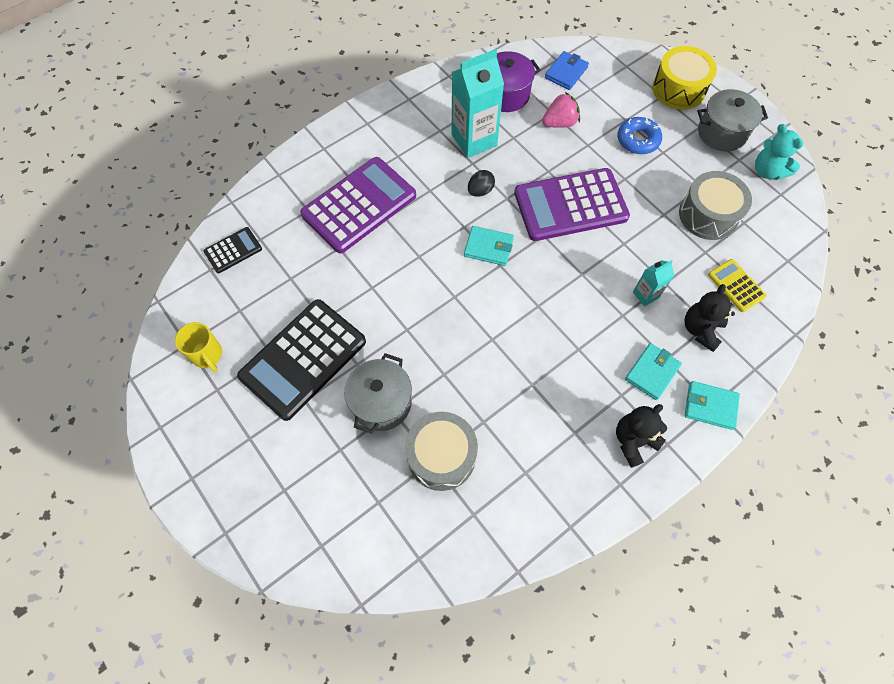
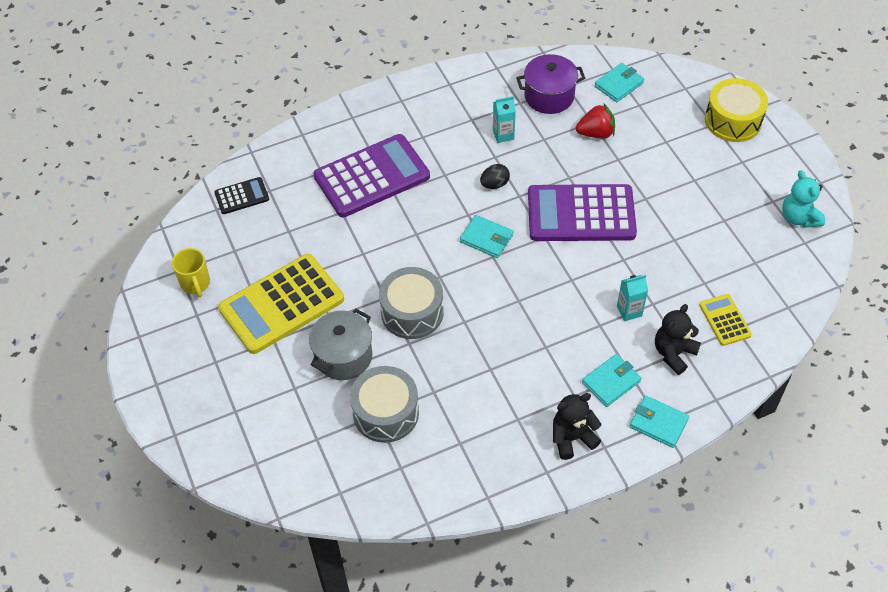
camera: 15 degrees right, 10 degrees down
(303, 359) = (281, 304): black calculator -> yellow calculator
(474, 140) = (503, 135): turquoise carton -> turquoise carton, size x0.50
(559, 123) = (596, 133): pink strawberry -> red strawberry
(566, 73) = (619, 85): blue wallet -> turquoise wallet
(638, 140) = (672, 163): blue donut -> none
(708, 215) = (720, 249): grey drum -> grey drum (412, 312)
(721, 133) = (763, 172): grey pot -> none

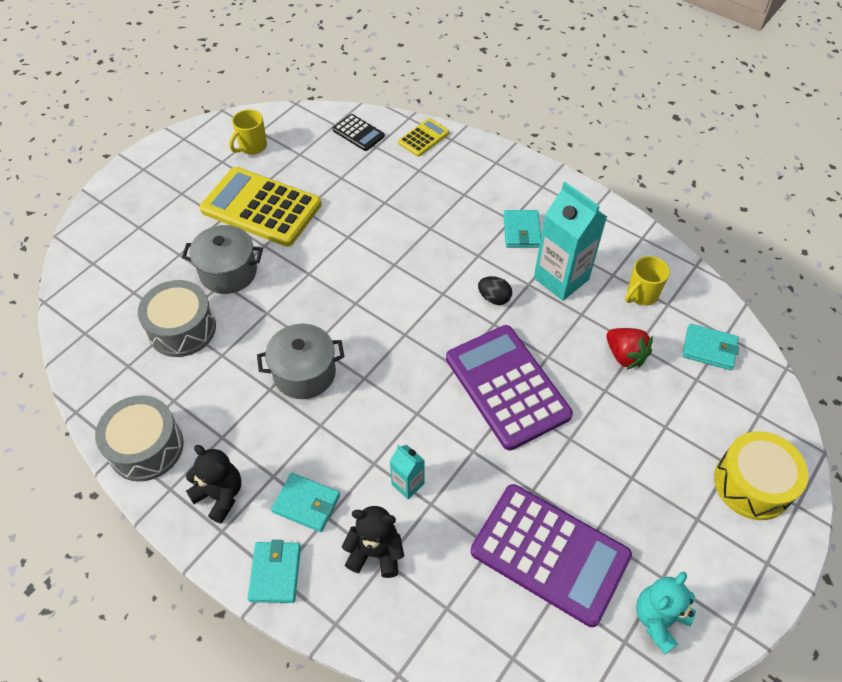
camera: 60 degrees right, 0 degrees up
(372, 177) = (438, 205): purple calculator -> purple calculator (550, 554)
(412, 312) = (302, 300): grey drum -> grey drum (146, 447)
(486, 238) = (423, 320): turquoise wallet -> turquoise wallet (521, 231)
(489, 339) = (304, 373): none -> grey pot
(503, 135) = (561, 279): turquoise carton -> turquoise carton, size x1.99
(549, 96) = (641, 295): purple pot -> yellow mug
(725, 320) = (451, 590): yellow calculator -> yellow calculator (423, 138)

